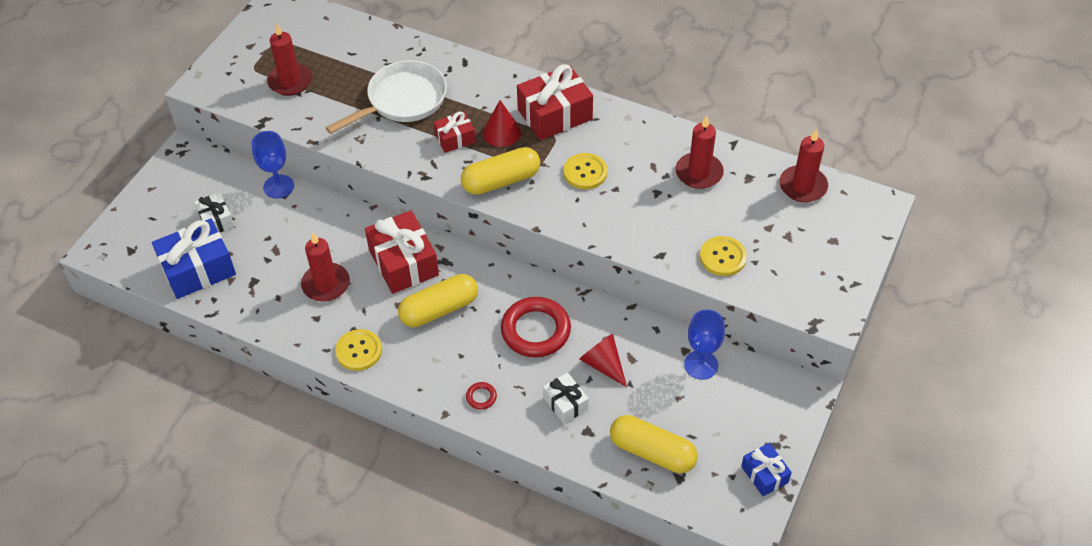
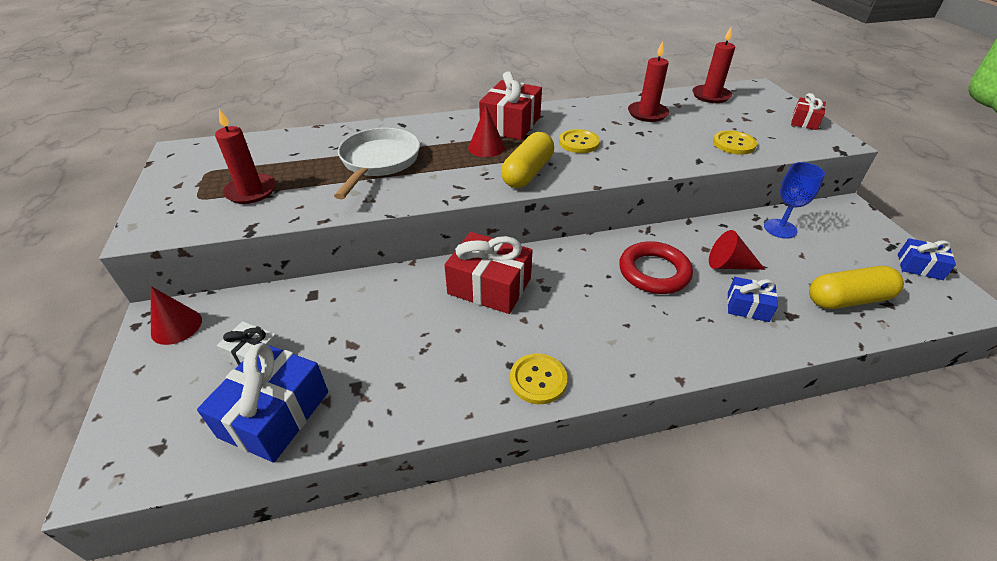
camera: 40 degrees left, 10 degrees down
(189, 167) = (176, 326): none -> red cone
(278, 186) = (300, 293): blue goblet -> none
(326, 284) = (438, 343): red candle -> none
(439, 309) = (563, 302): yellow capsule -> none
(455, 138) = (455, 165): red gift -> red gift (804, 121)
(481, 397) = (687, 345): red ring -> none
(565, 403) = (747, 307): white gift -> blue gift

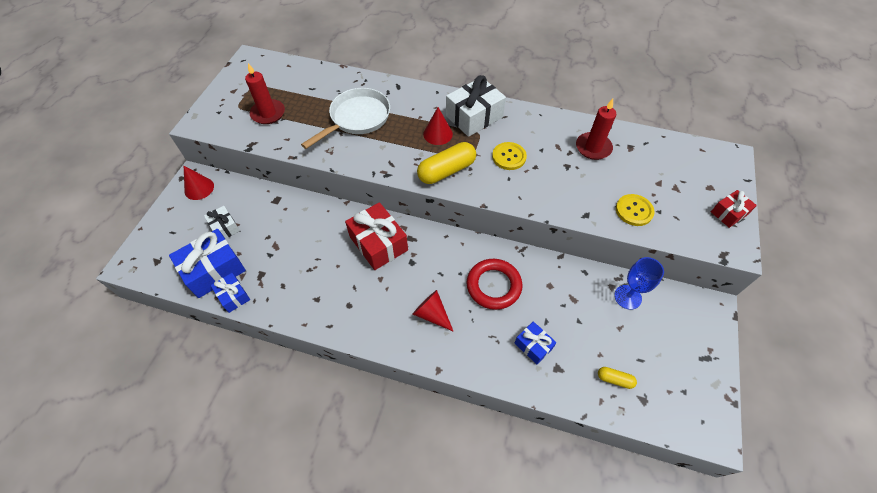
camera: 30 degrees right, 15 degrees up
(510, 124) = (474, 116): red gift -> white gift
(538, 379) = (356, 323): yellow button -> none
(711, 96) = (671, 149): red candle -> none
(729, 265) = (553, 307): red cone -> red cone (432, 314)
(847, 299) = (614, 379): yellow capsule -> yellow capsule, size x0.50
(919, 266) = (709, 386): blue gift -> blue gift (233, 296)

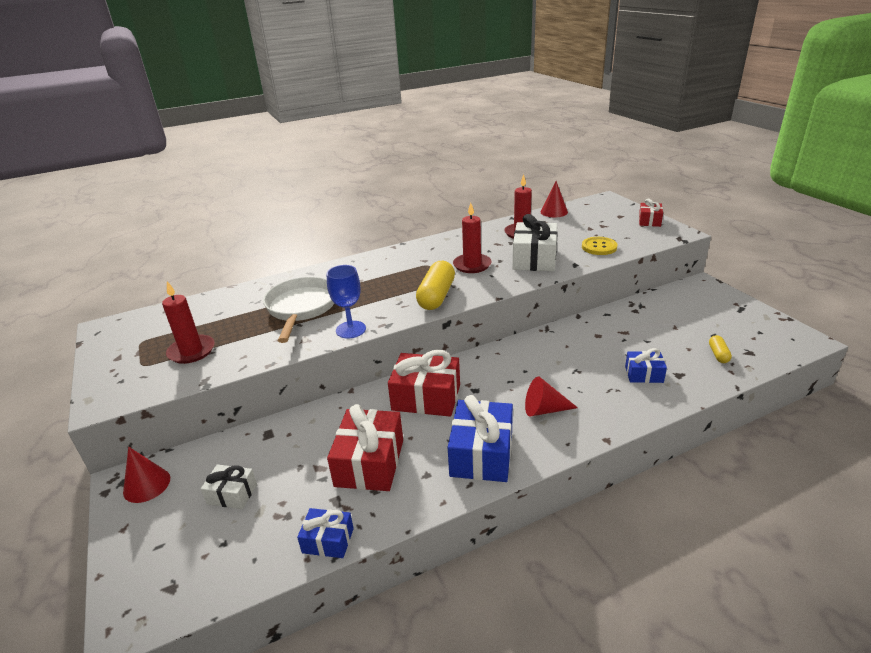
camera: 40 degrees left, 25 degrees down
(214, 270) = (270, 537): blue gift -> blue gift (481, 454)
(300, 265) = (369, 463): none -> red gift
(438, 134) = (393, 281): red cone -> red cone (554, 212)
(474, 116) = (408, 259): white gift -> white gift (534, 259)
(493, 286) = (561, 361): red ring -> none
(509, 157) = (472, 265): yellow button -> red candle
(614, 379) = (718, 354): yellow capsule -> yellow capsule turned 60 degrees counterclockwise
(627, 297) = (652, 309): blue goblet -> blue goblet (351, 329)

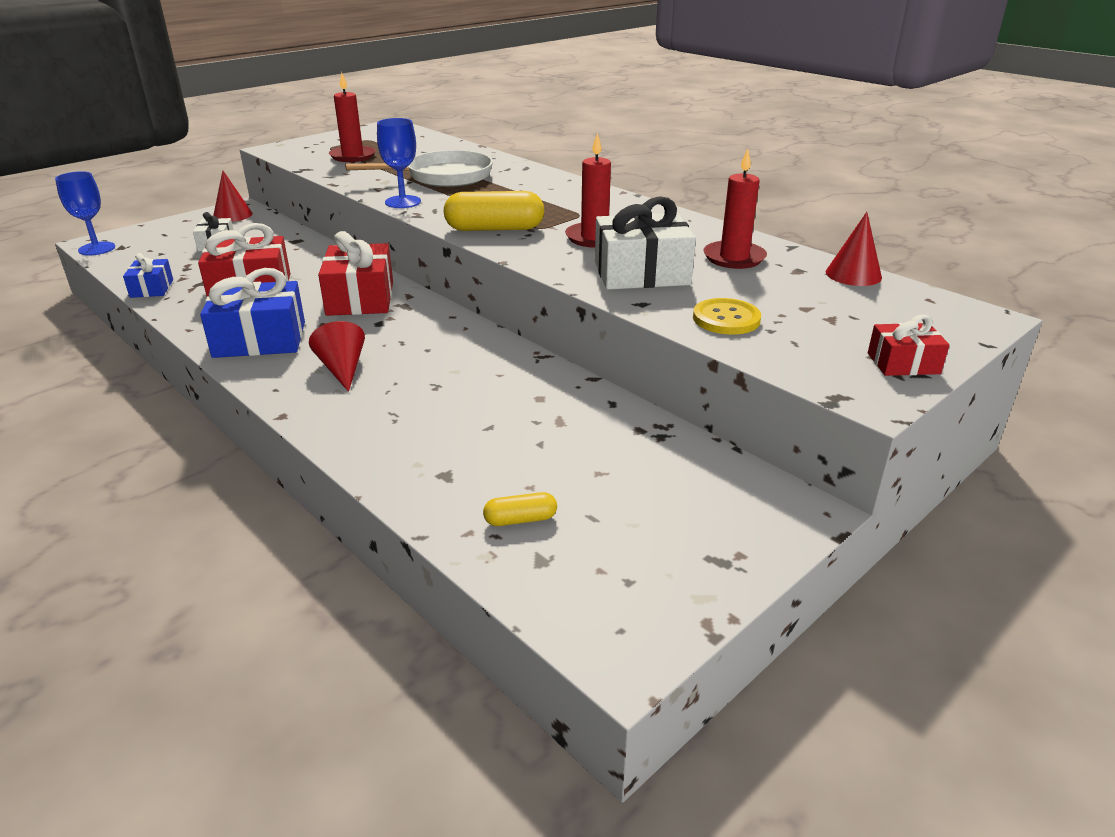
camera: 70 degrees right, 0 degrees up
(156, 615) = (97, 249): none -> blue goblet
(644, 374) = (438, 441): blue gift -> none

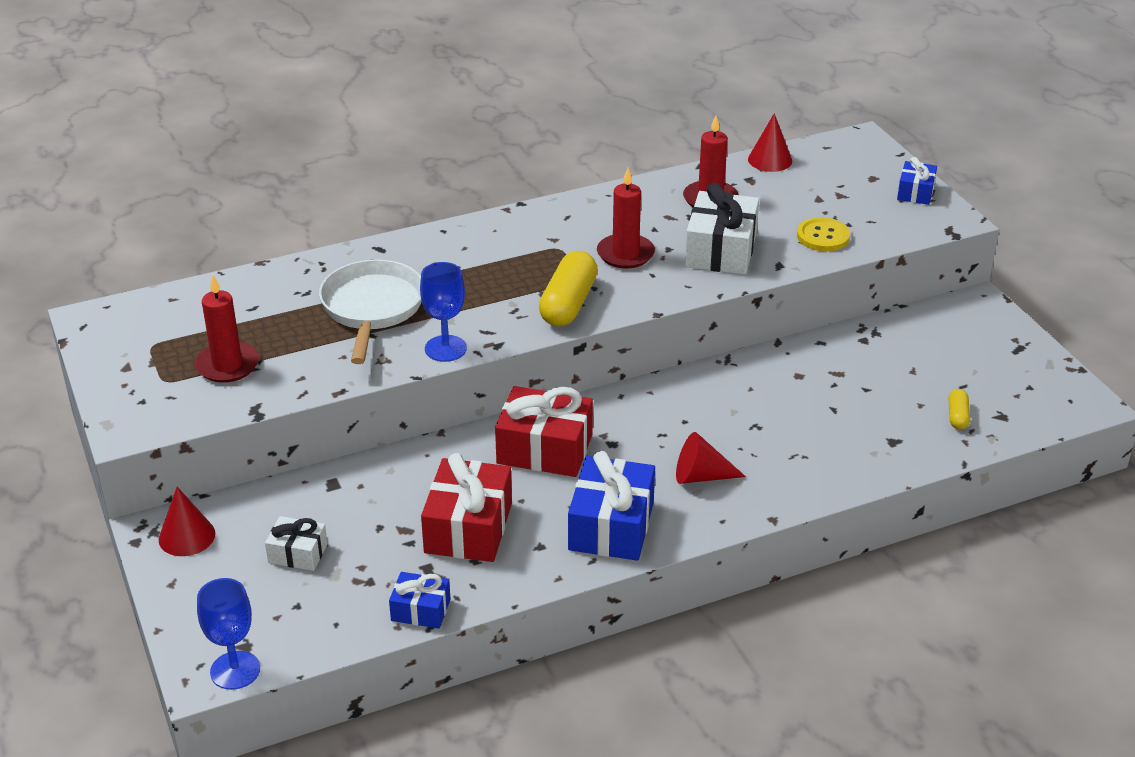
camera: 70 degrees left, 5 degrees up
(903, 363) = (915, 192): red gift -> blue gift

